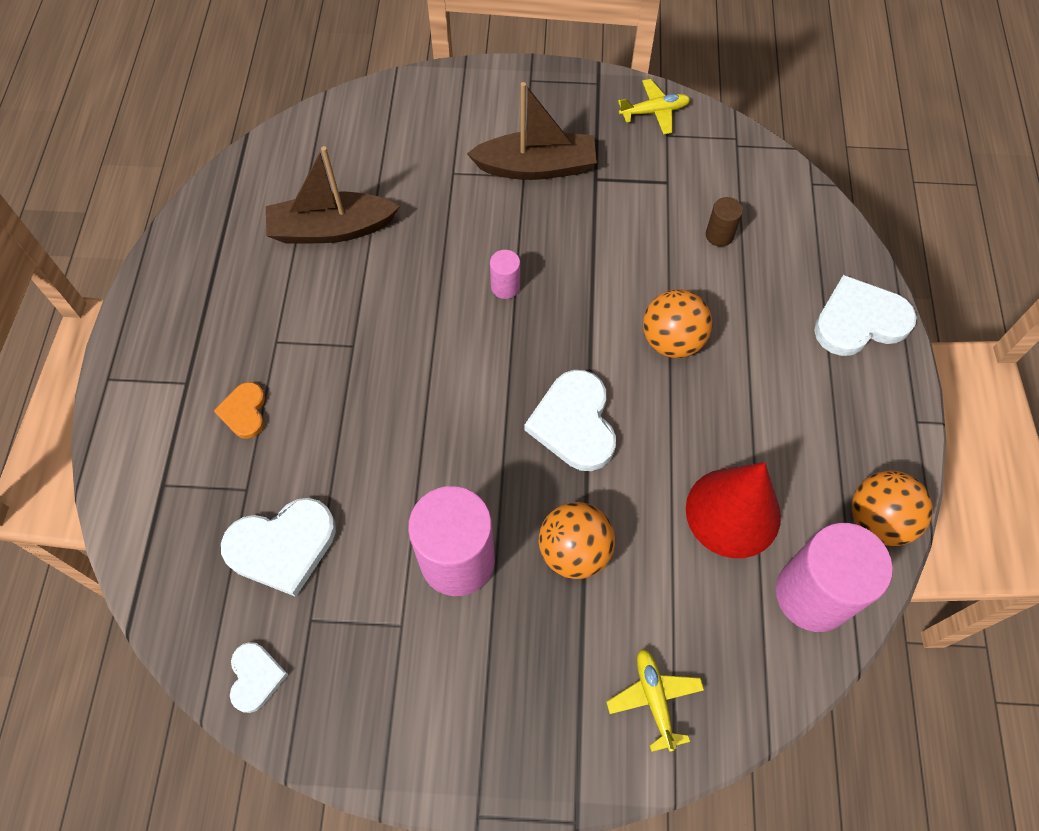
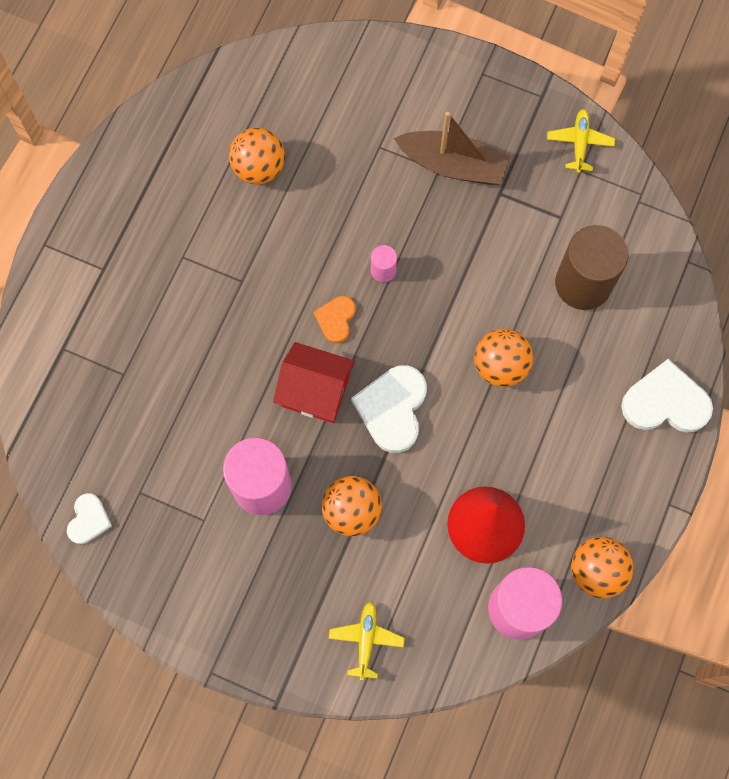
camera: 20 degrees right, 10 degrees up
(244, 412) = (140, 309): orange heart -> orange heart (336, 319)
(282, 546) = (136, 429): white heart -> none
(331, 229) = (259, 168): brown boat -> orange ball
(479, 433) = (315, 391): none -> red house
(654, 112) = (579, 143): yellow plane -> yellow plane turned 90 degrees counterclockwise
(719, 235) = (583, 284): brown cylinder -> brown cylinder, size x2.22

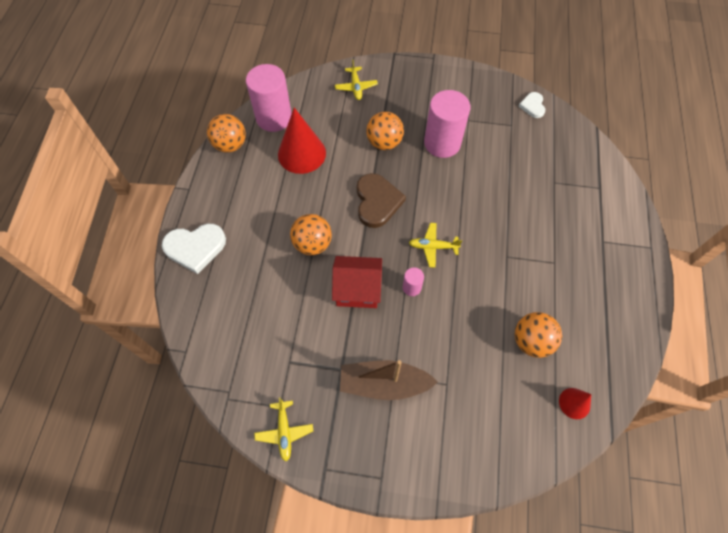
camera: 165 degrees right, 10 degrees down
(241, 91) = (574, 403): none -> red cone
(315, 391) = (430, 200): red house -> red house (357, 290)
(336, 319) = (433, 247): orange heart -> yellow plane
(392, 409) = (377, 202): white heart -> brown heart
(583, 284) = (264, 314): brown cylinder -> none

